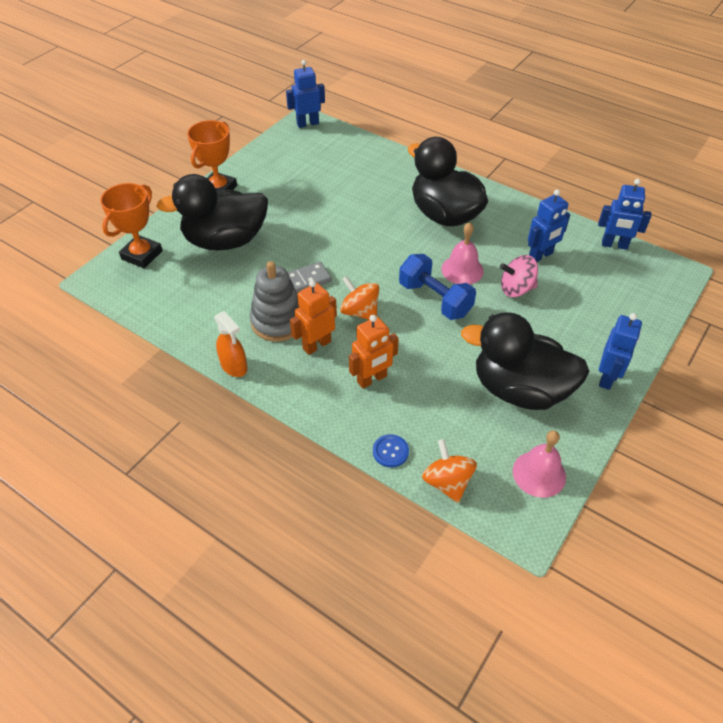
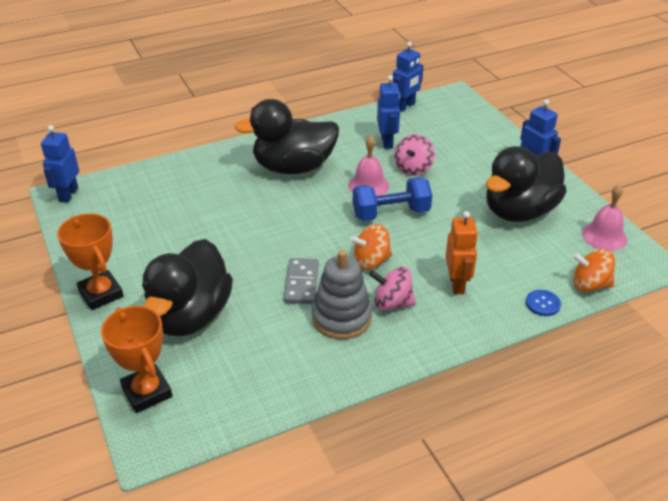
camera: 60 degrees left, 10 degrees down
(234, 366) = (379, 370): orange spray bottle -> none
(316, 345) = (392, 303): orange robot -> pink spinning top

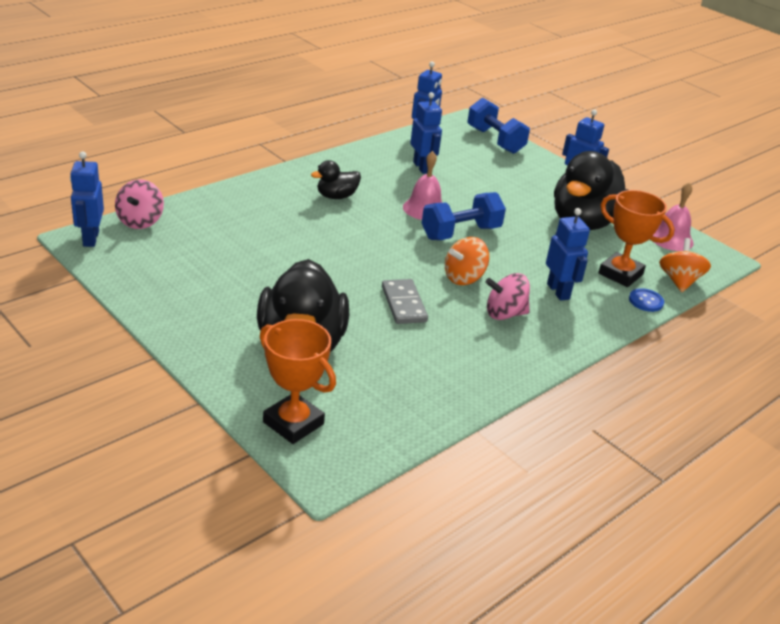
camera: 20 degrees left, 5 degrees down
(101, 294) = (187, 334): orange trophy -> orange trophy (620, 274)
(293, 167) = (336, 196): black duck -> black duck, size x0.48
(341, 318) = (461, 332): grey stacking toy -> none
(413, 168) = (461, 190): pink spinning top -> pink spinning top (140, 221)
(457, 284) = (558, 291): orange robot -> blue robot
(472, 117) = (495, 140): none -> blue dumbbell
(589, 285) = (679, 281): orange spinning top -> orange spinning top turned 105 degrees clockwise

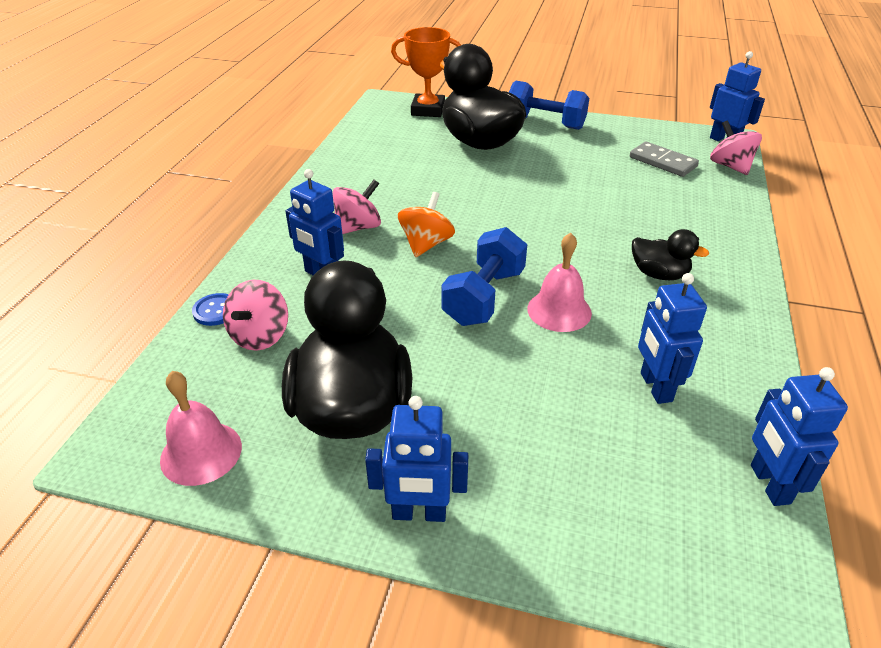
camera: 150 degrees right, 5 degrees up
(336, 196) = (659, 274): black duck -> black duck turned 90 degrees clockwise
(403, 304) = (449, 197): grey domino -> grey domino (662, 162)
(422, 167) = (655, 387): blue robot -> blue robot turned 45 degrees clockwise
(495, 140) = (658, 561): blue dumbbell -> blue dumbbell (545, 123)
(620, 274) = (260, 336): orange trophy -> pink spinning top
(679, 281) = (176, 365): orange spinning top -> none

